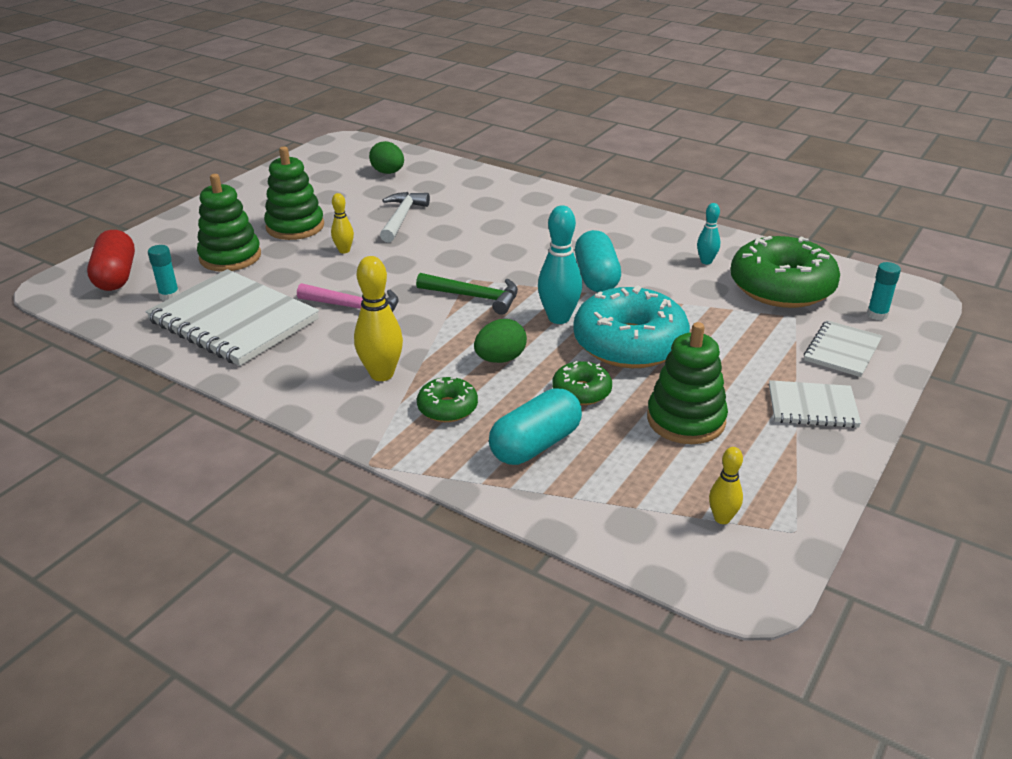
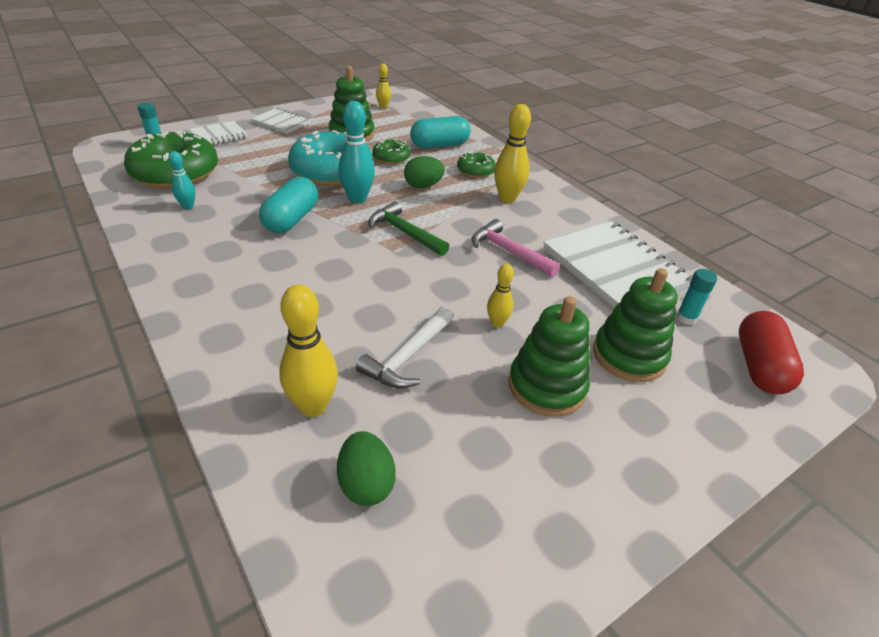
camera: 160 degrees left, 5 degrees up
(442, 187) = (313, 406): none -> yellow bowling pin

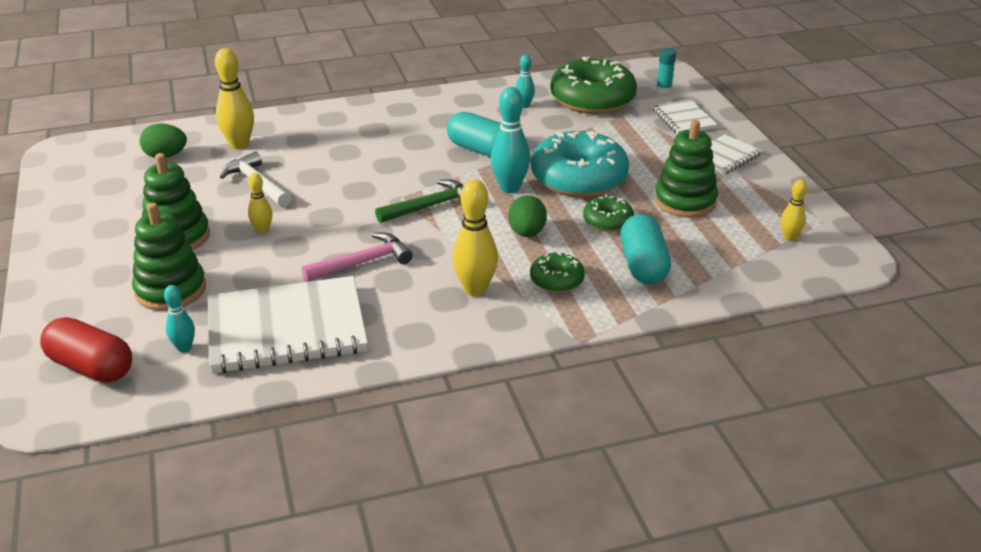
camera: 110 degrees right, 5 degrees down
(686, 318) = (184, 348): turquoise glue stick -> turquoise bowling pin

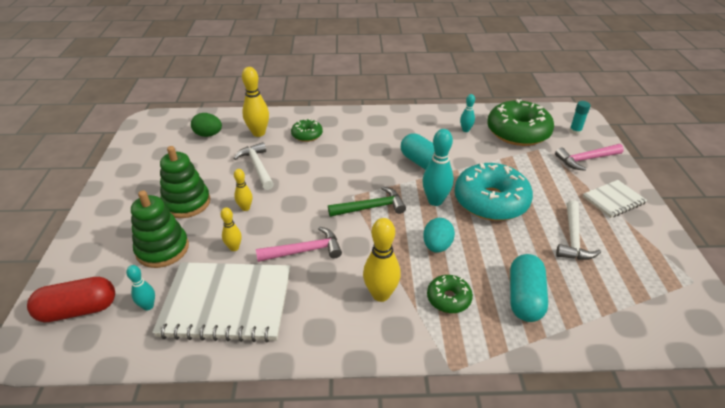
camera: 15 degrees right, 5 degrees up
(91, 367) = (78, 310): red capsule -> red capsule turned 60 degrees counterclockwise
(527, 233) = (437, 246): green egg -> turquoise egg
(607, 221) = (504, 246): green donut -> green donut (307, 135)
(683, 119) = (586, 159): white notebook -> pink hammer
(685, 201) = (573, 238): green stacking toy -> white hammer
(789, 237) = (659, 293): yellow bowling pin -> yellow bowling pin (234, 248)

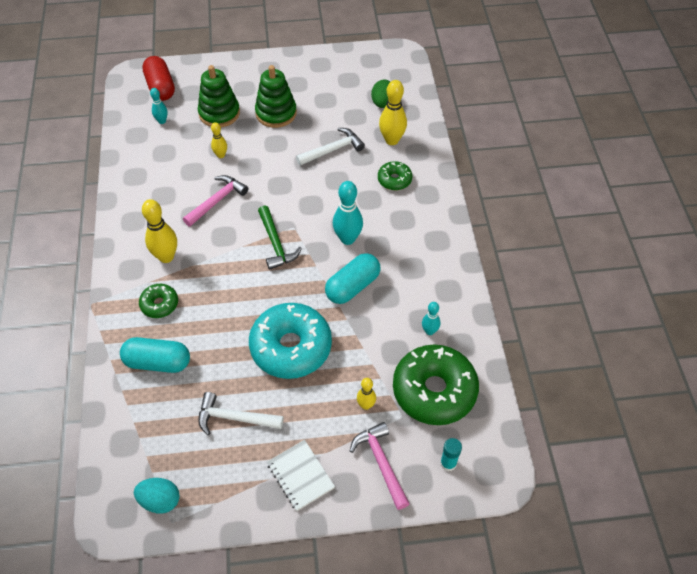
camera: 85 degrees right, 15 degrees up
(227, 303) = (162, 163): white notebook -> none
(245, 208) = (271, 153): yellow bowling pin -> yellow bowling pin (366, 405)
(304, 251) = (217, 201): pink hammer -> pink hammer turned 120 degrees counterclockwise
(435, 201) = (289, 297): turquoise bowling pin -> turquoise bowling pin (347, 239)
(437, 246) = (223, 297): turquoise egg -> turquoise egg (160, 500)

